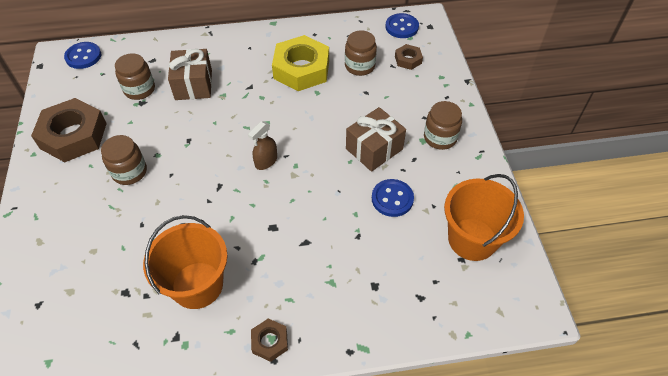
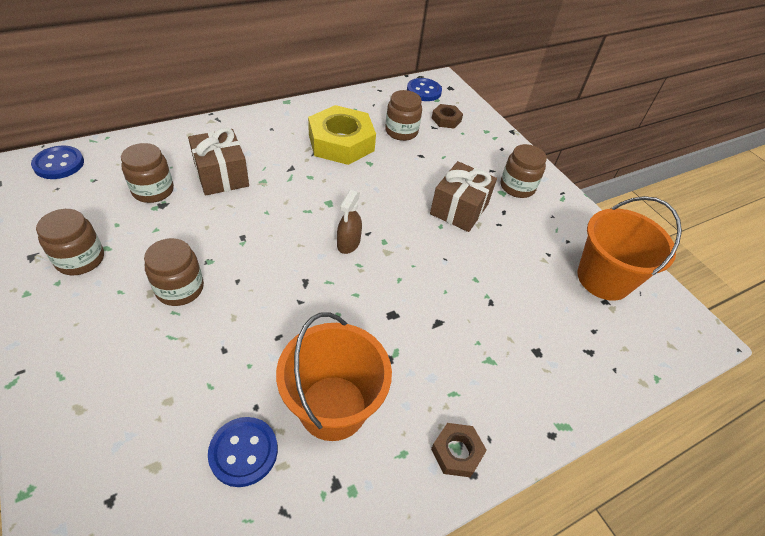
camera: 25 degrees left, 5 degrees down
(73, 136) = (80, 259): brown nut -> brown jar
(392, 199) = (504, 255): blue button -> blue button (243, 452)

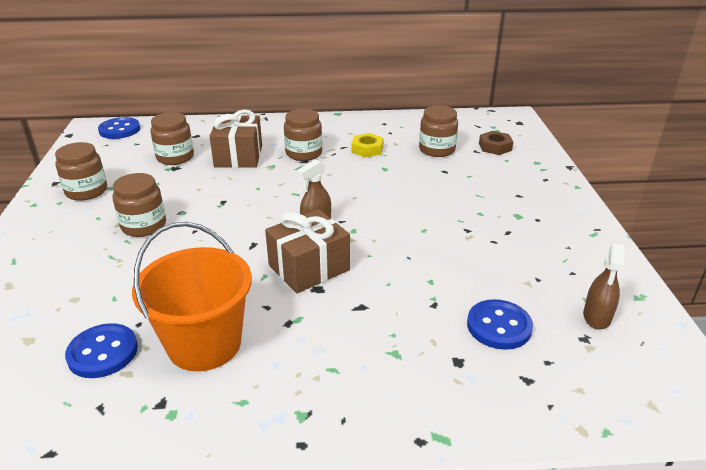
camera: 30 degrees right, 15 degrees down
(341, 142) = (367, 149): yellow nut -> yellow nut, size x0.47
(424, 91) = (486, 122): blue button -> blue button (499, 326)
(456, 452) = (298, 419): brown nut -> none
(459, 209) = (455, 220): brown gift -> brown gift (309, 267)
(517, 187) = (540, 214): brown jar -> brown jar (304, 153)
(603, 279) = (597, 317): orange bucket -> brown spray bottle

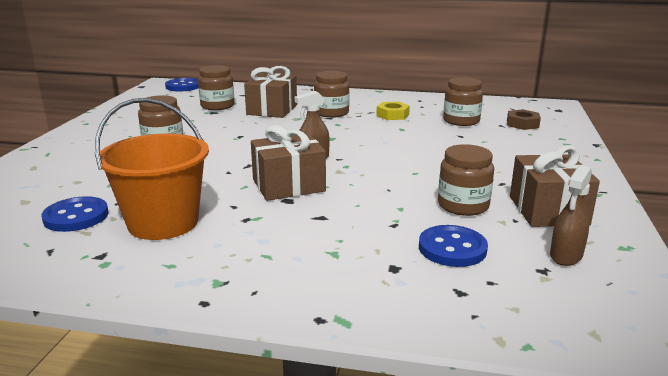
camera: 15 degrees right, 10 degrees down
(86, 191) = (132, 119): brown jar -> brown jar (463, 205)
(561, 262) = (548, 210): none -> brown gift

